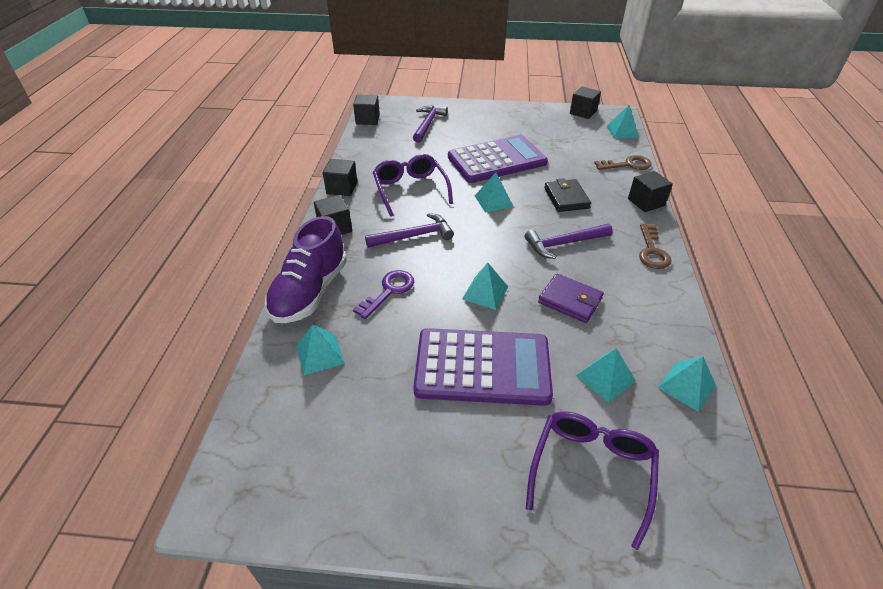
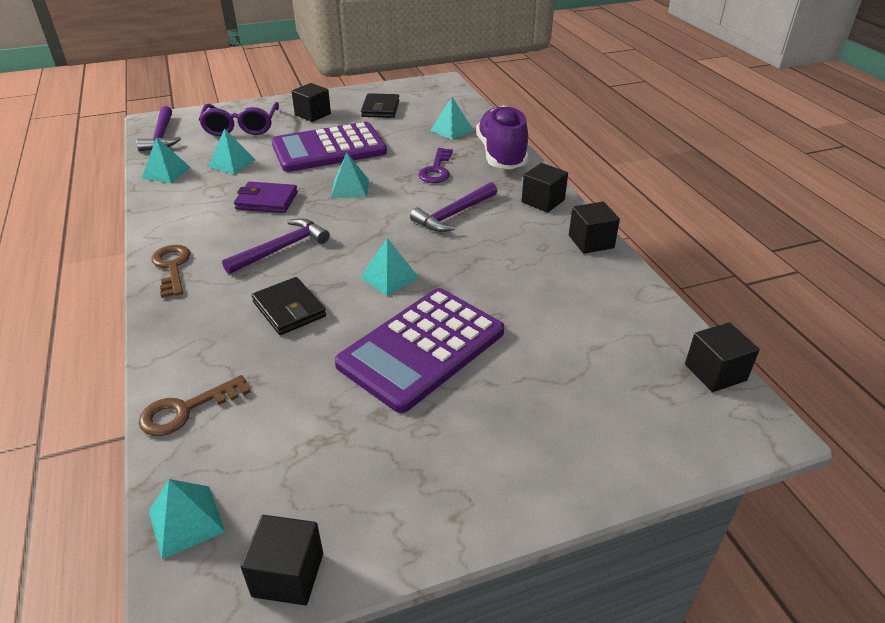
camera: 155 degrees right, 5 degrees down
(371, 445) = (380, 109): none -> black wallet
(410, 189) = (507, 263): purple glasses -> none
(428, 124) = (601, 398): purple hammer -> purple hammer (161, 136)
(646, 202) = (166, 336): black cube -> black cube (313, 114)

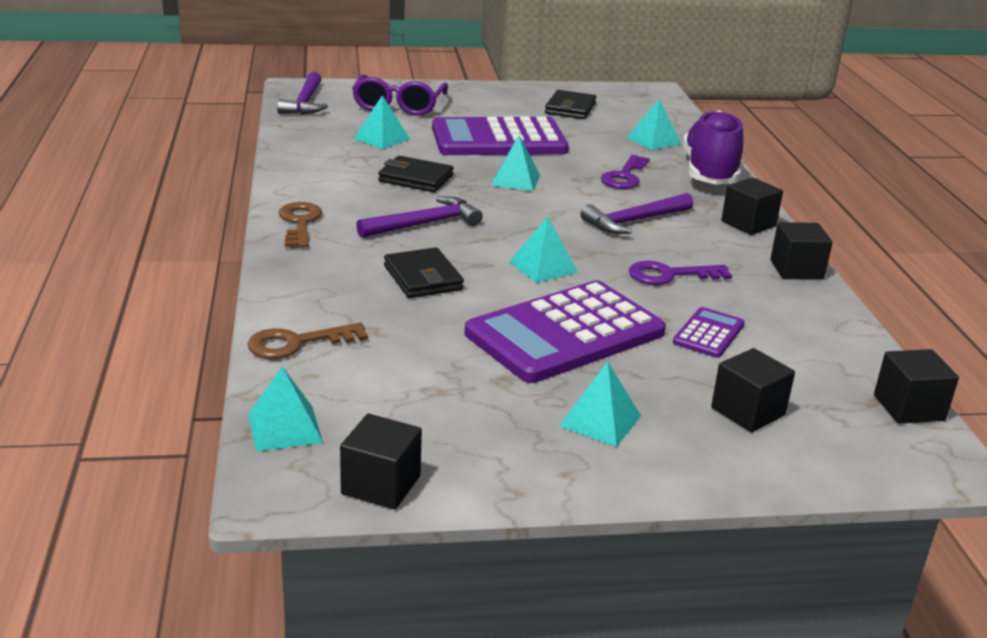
camera: 10 degrees right, 10 degrees down
(166, 172) = (305, 137): turquoise pyramid -> turquoise pyramid (600, 421)
(266, 201) = (415, 179): purple wallet -> black wallet
(313, 114) = (486, 104): black cube -> black cube (748, 411)
(494, 266) = (670, 275): none -> purple key
(539, 324) = (708, 333): none -> purple calculator

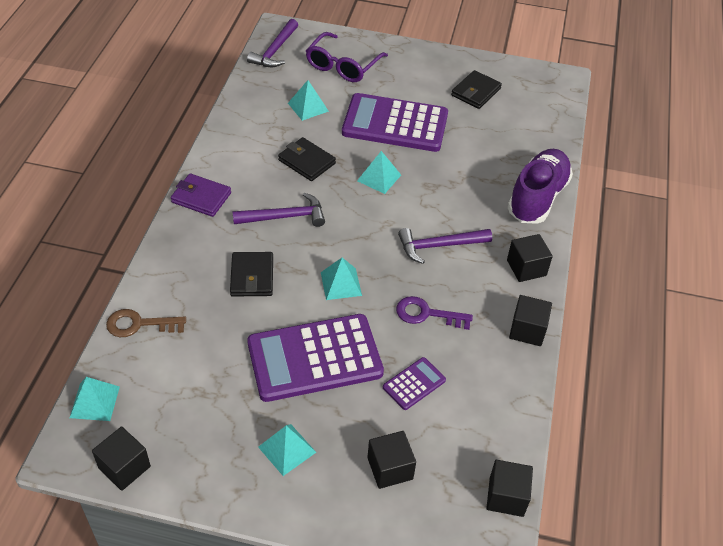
camera: 20 degrees right, 20 degrees up
(300, 223) = (201, 198): brown key -> purple wallet
(624, 176) = (465, 189): purple key -> none
(653, 140) = (518, 147): turquoise pyramid -> none

